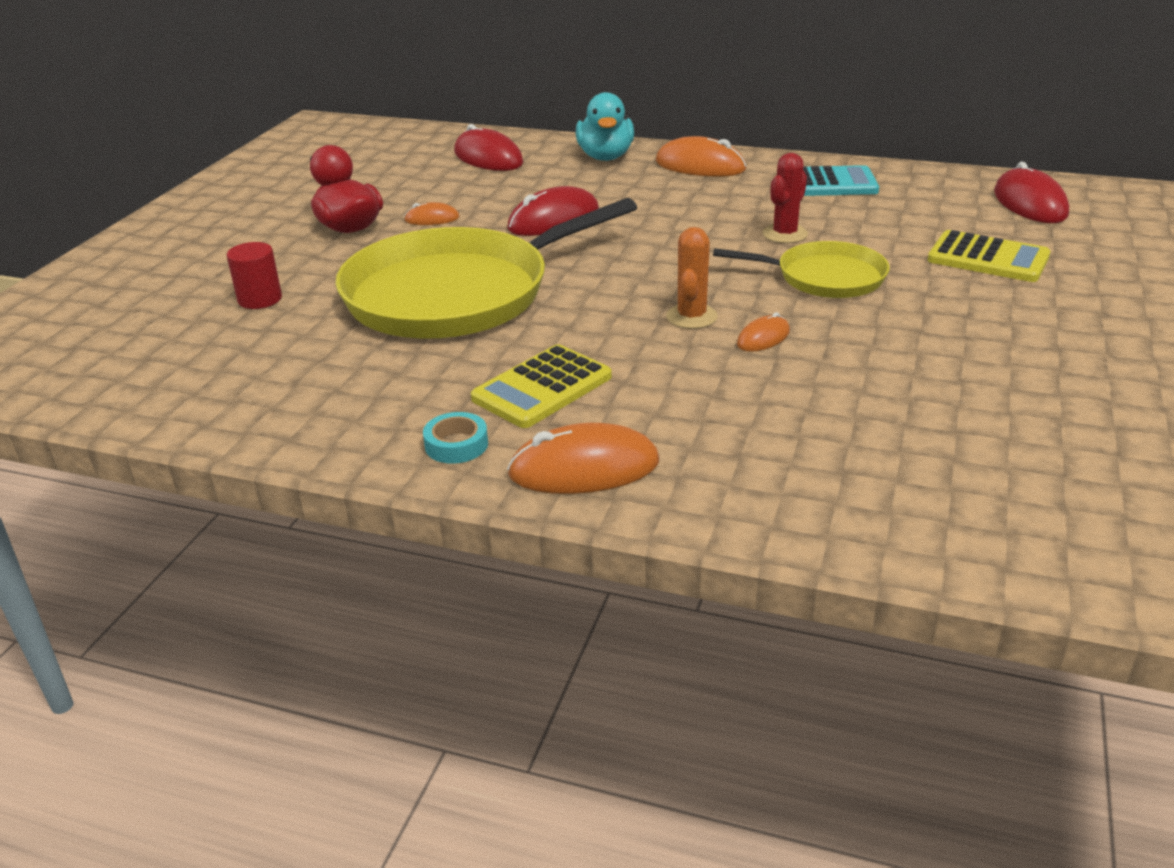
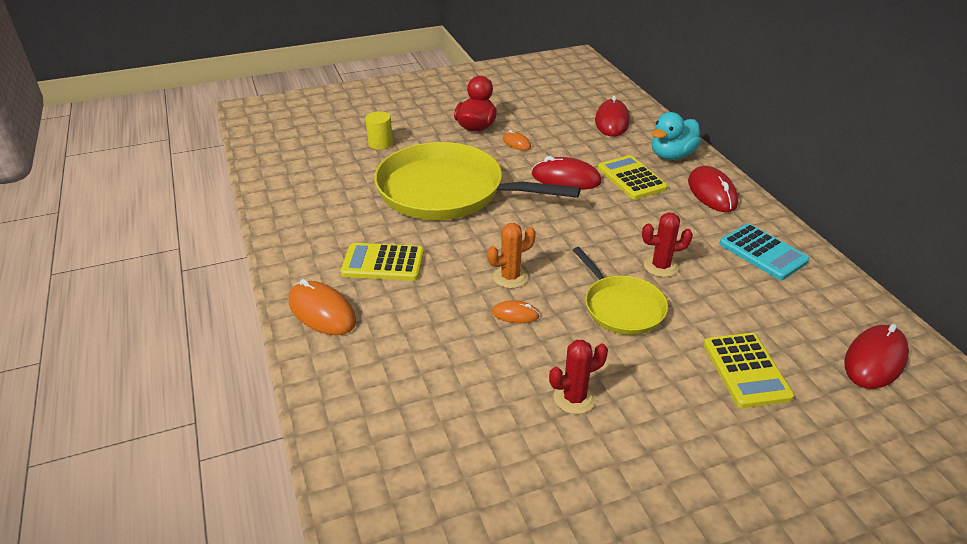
camera: 50 degrees right, 5 degrees up
(260, 299) = (380, 143): red cylinder -> yellow cylinder
(456, 445) = (309, 263): turquoise tape -> none
(612, 189) = (631, 178): none -> yellow calculator
(700, 166) = (712, 193): orange mouse -> red mouse
(942, 356) = (574, 398): none -> red cactus

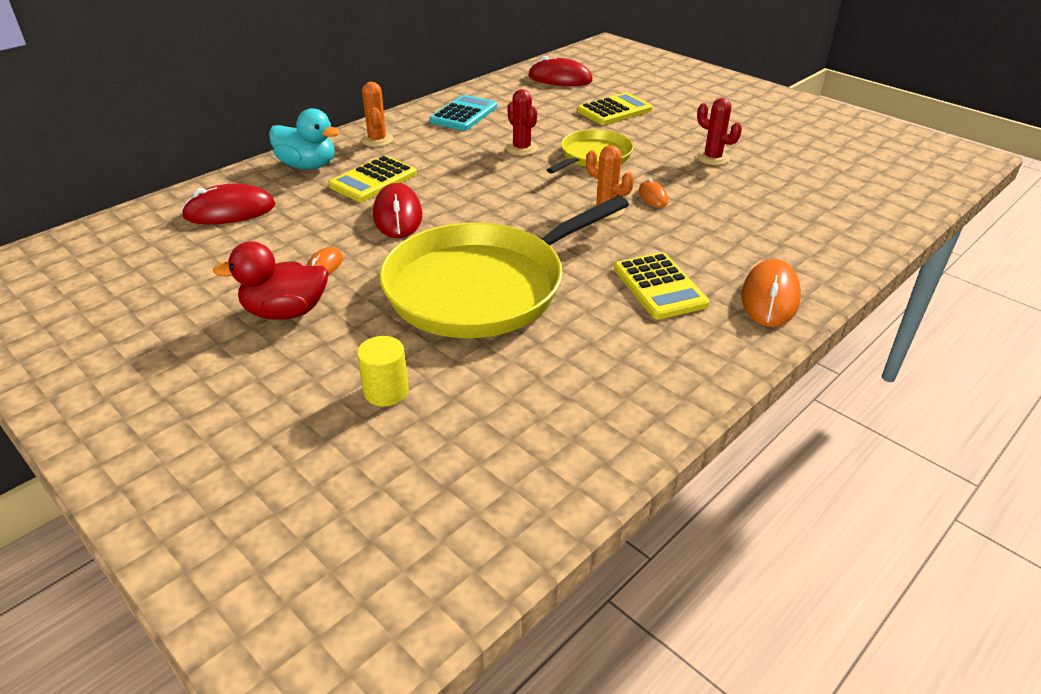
camera: 115 degrees left, 0 degrees up
(447, 191) = (482, 287): yellow pan -> yellow pan turned 60 degrees clockwise
(712, 193) = (377, 140): red mouse -> orange cactus

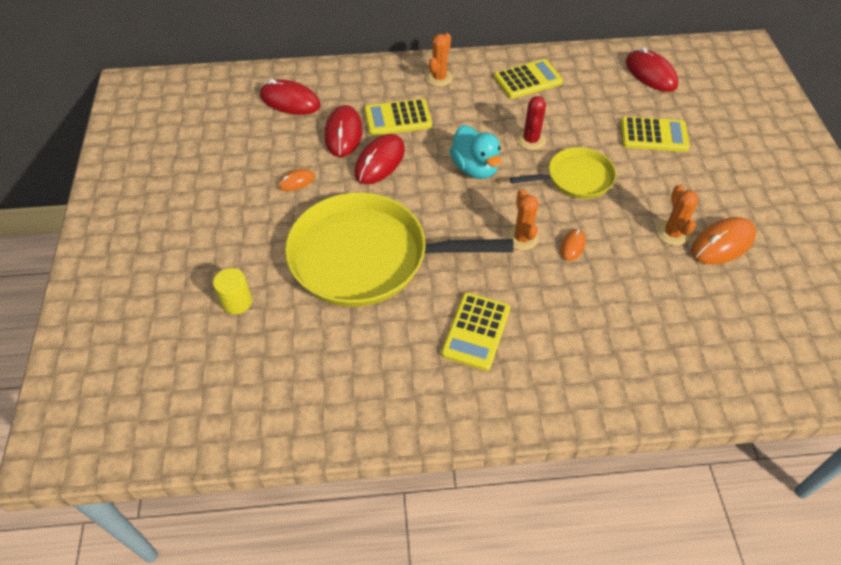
camera: 40 degrees right, 15 degrees up
(286, 312) = (244, 207): red duck -> none
(308, 166) = (371, 81): turquoise duck -> turquoise duck (475, 168)
(329, 211) = (343, 133): none -> red mouse
(464, 114) = (528, 80): turquoise calculator -> yellow calculator
(712, 158) = (672, 233): red cactus -> orange cactus
(770, 297) = (541, 392): orange mouse -> orange mouse (722, 243)

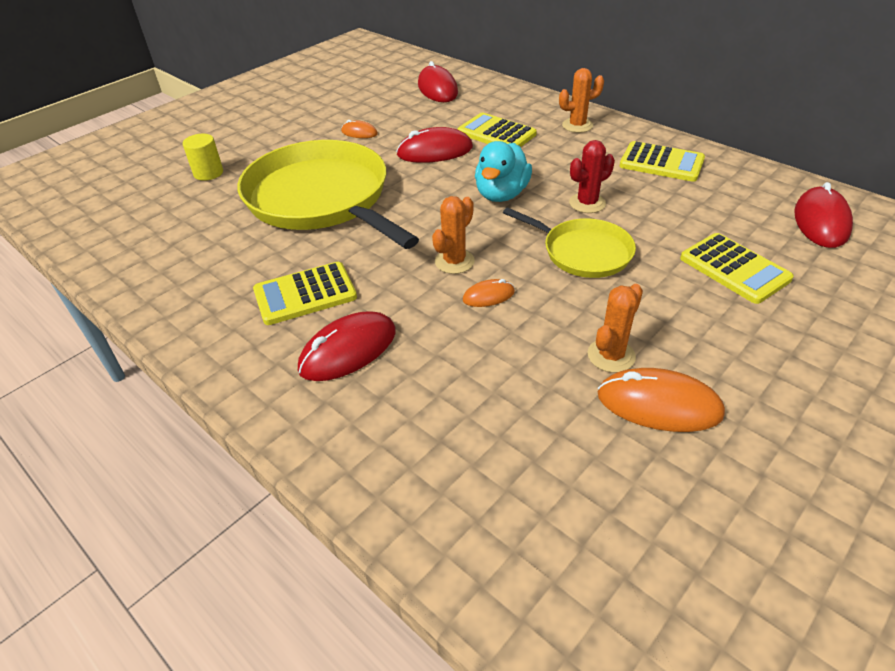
camera: 50 degrees right, 10 degrees down
(343, 133) = (439, 123): red mouse -> red mouse (348, 350)

